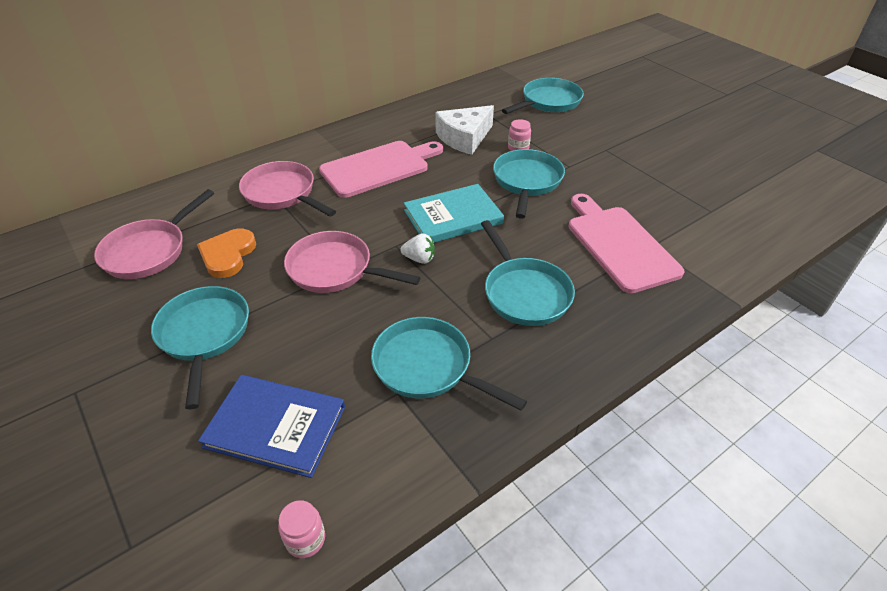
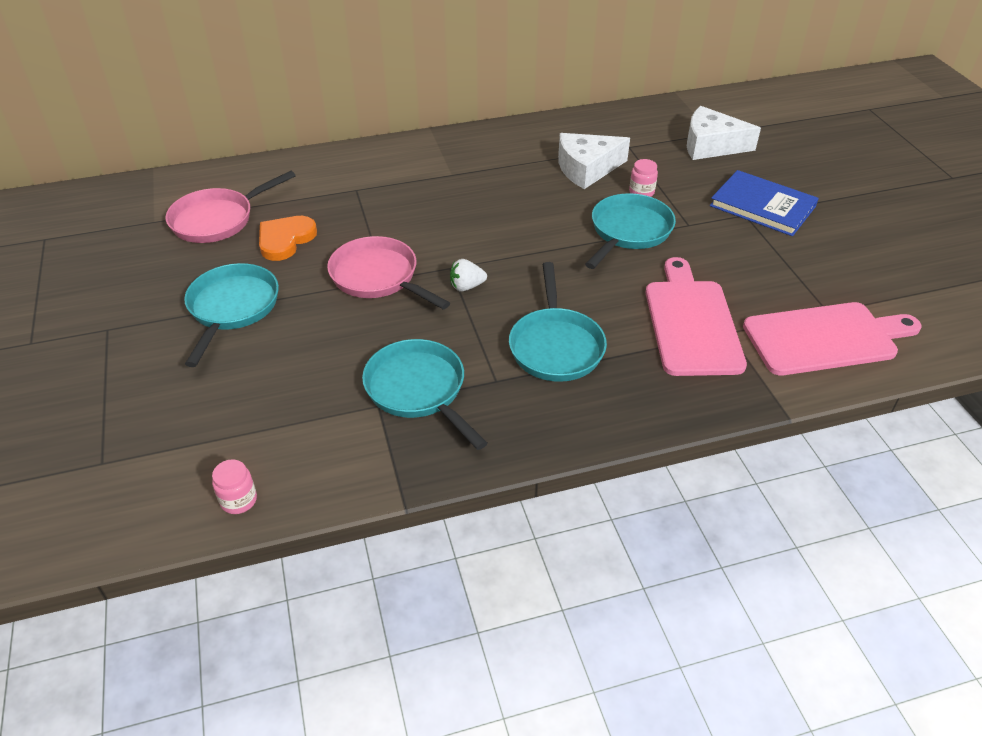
camera: 20 degrees right, 0 degrees up
(275, 427) = (257, 404): blue book -> blue book (762, 206)
(282, 193) = (365, 190): pink pan -> none
(379, 168) = (475, 183): pink cutting board -> pink cutting board (825, 338)
(419, 259) = (466, 286): white strawberry -> white strawberry turned 135 degrees clockwise
(453, 217) = (525, 252): turquoise book -> none
(548, 102) = (711, 145): turquoise pan -> white cheese

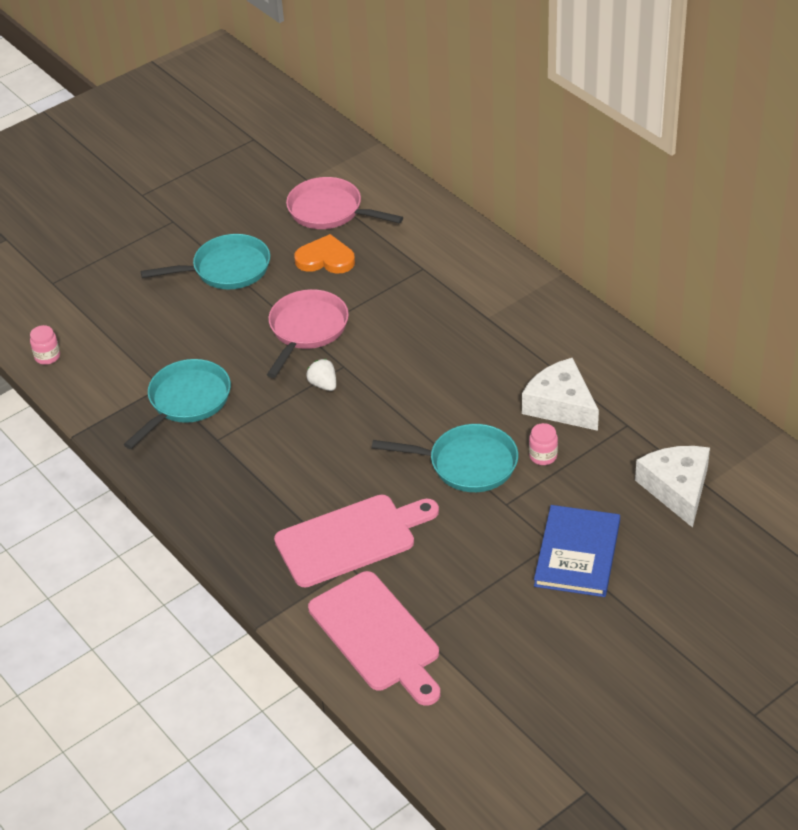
camera: 70 degrees right, 0 degrees up
(555, 346) = (275, 461): turquoise pan -> none

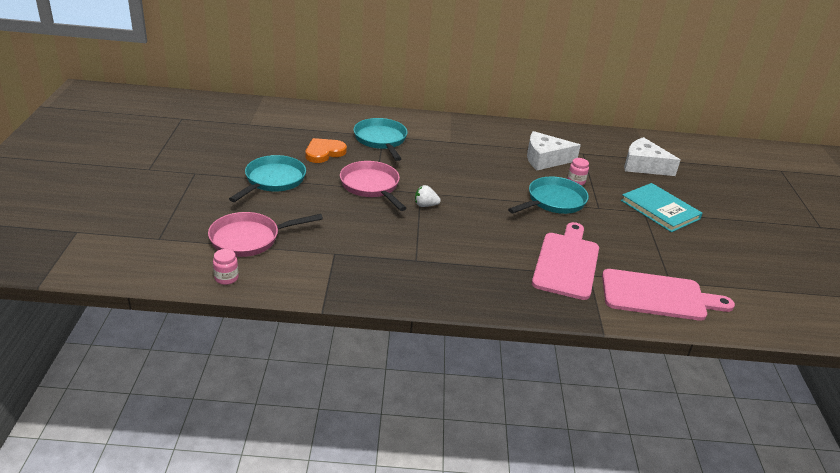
camera: 55 degrees left, 10 degrees down
(186, 401) = (364, 252): turquoise pan -> turquoise pan (381, 140)
(330, 211) = (288, 132): pink pan -> pink pan (249, 239)
(577, 554) = (660, 209): blue book -> turquoise book

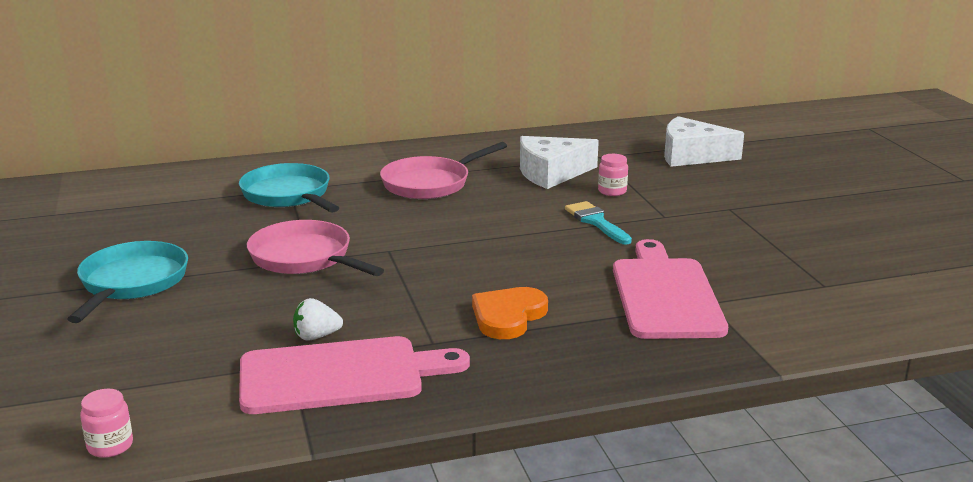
camera: 15 degrees left, 10 degrees down
(249, 239) = (127, 376): pink pan -> pink pan (430, 183)
(324, 152) = (202, 228): orange heart -> orange heart (508, 316)
(425, 205) = (406, 265): white strawberry -> white strawberry (316, 336)
(553, 201) = (596, 222): turquoise pan -> turquoise brush
(658, 296) = (821, 307): pink cutting board -> pink cutting board (340, 375)
(660, 209) = (749, 202): turquoise book -> none

